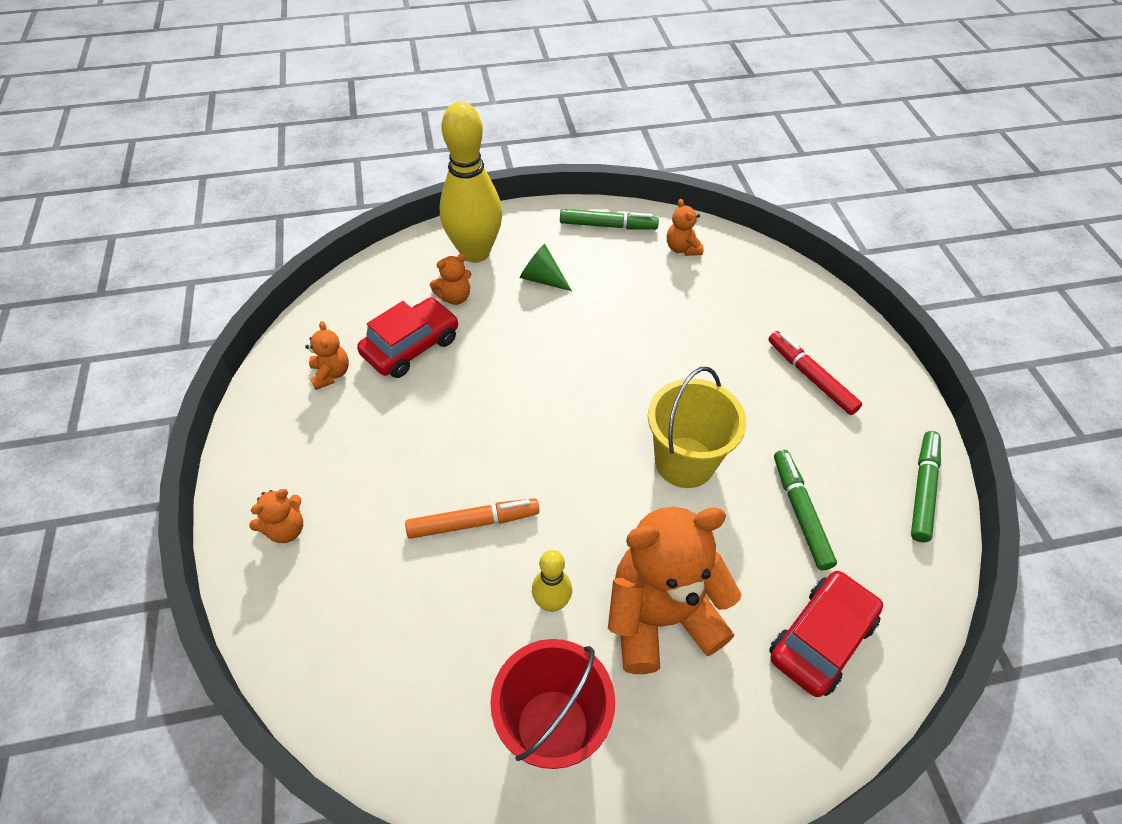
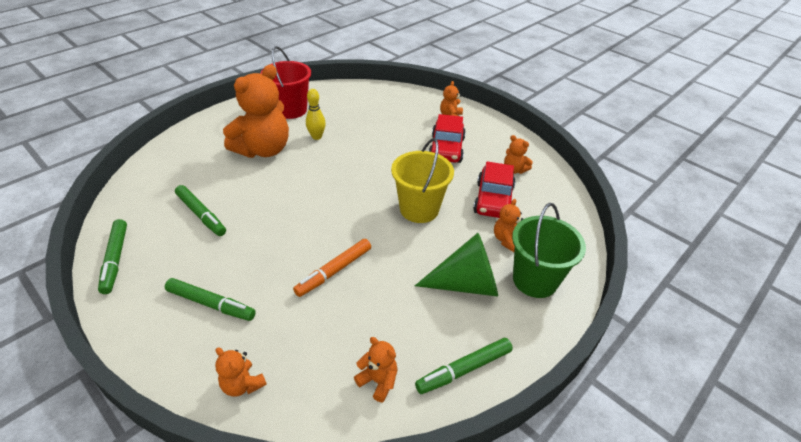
camera: 145 degrees right, 10 degrees down
(473, 522) = (375, 146): orange marker -> orange marker (334, 271)
(475, 252) = (535, 280): yellow bowling pin -> green bucket
(542, 279) = (466, 284): green cone -> green cone, size x1.71
(684, 462) = (283, 211): yellow bucket -> yellow bucket (419, 209)
(796, 294) = (242, 384): none -> orange teddy bear
(810, 377) = (211, 304): red marker -> green marker
(821, 638) = (179, 169): red car -> red car (446, 149)

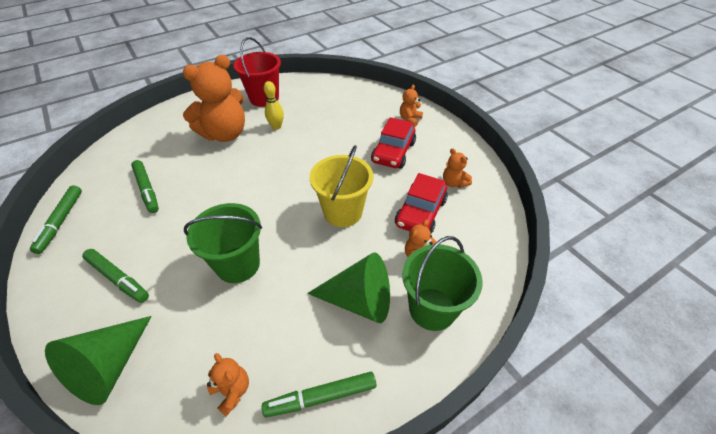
camera: 15 degrees right, 5 degrees up
(242, 384) = (110, 367): orange teddy bear -> green cone
(334, 271) = (238, 264): orange marker -> green bucket

